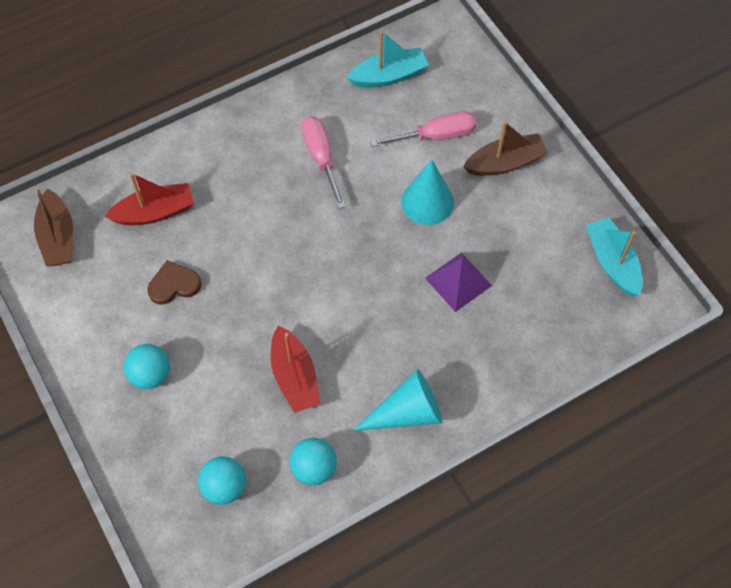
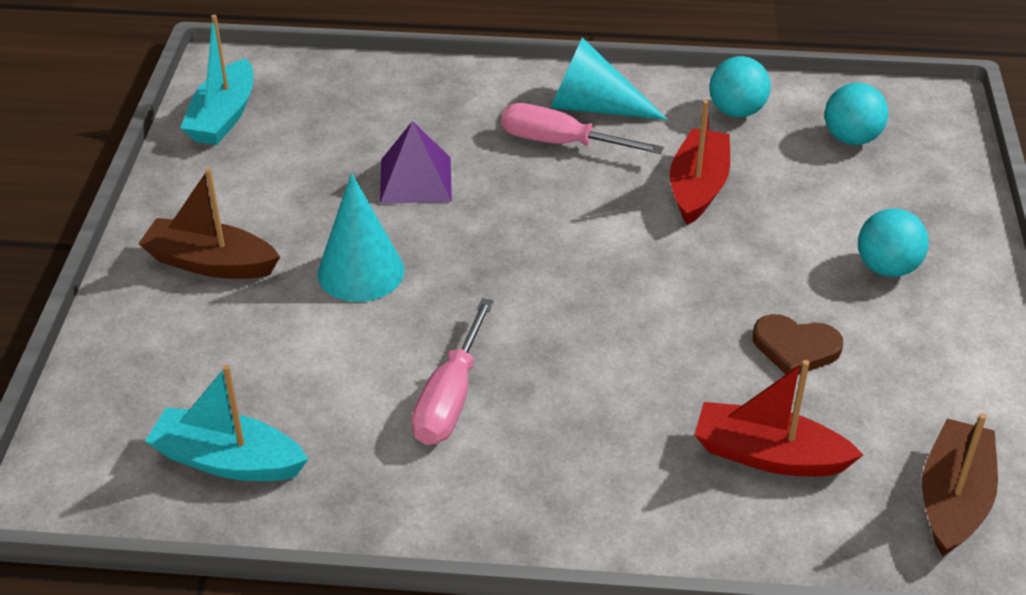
camera: 145 degrees left, 20 degrees down
(435, 136) = (260, 341): pink screwdriver -> pink screwdriver (561, 143)

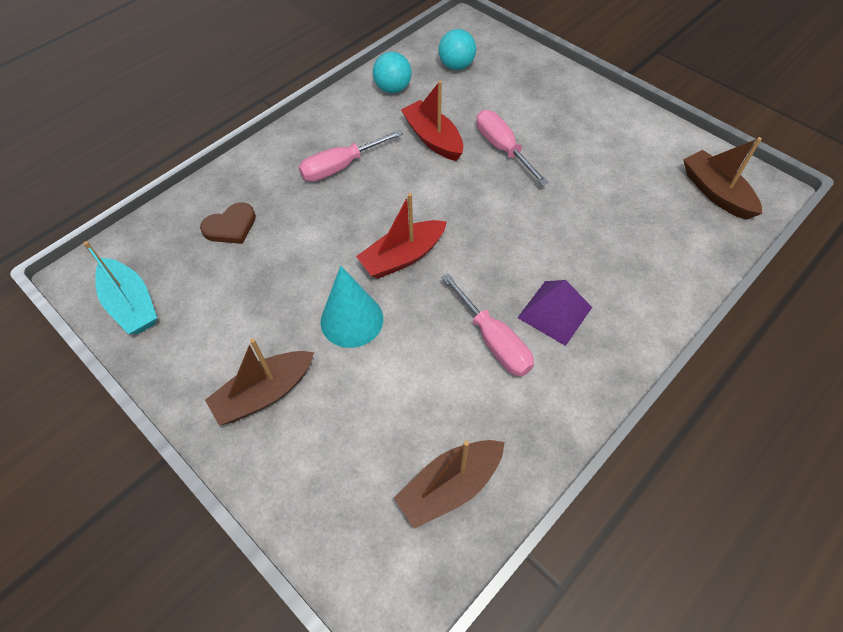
camera: 50 degrees left, 15 degrees up
(228, 460) = (450, 486): turquoise boat -> brown boat
(415, 180) = (301, 246): purple pyramid -> purple pyramid (555, 312)
(593, 107) = (327, 136): turquoise cone -> none
(760, 253) = (502, 149): none -> pink screwdriver
(768, 455) = (640, 237): red boat -> red boat (402, 257)
(795, 348) = (578, 180): brown heart -> brown heart (231, 226)
(887, 268) = (555, 114): turquoise ball -> none

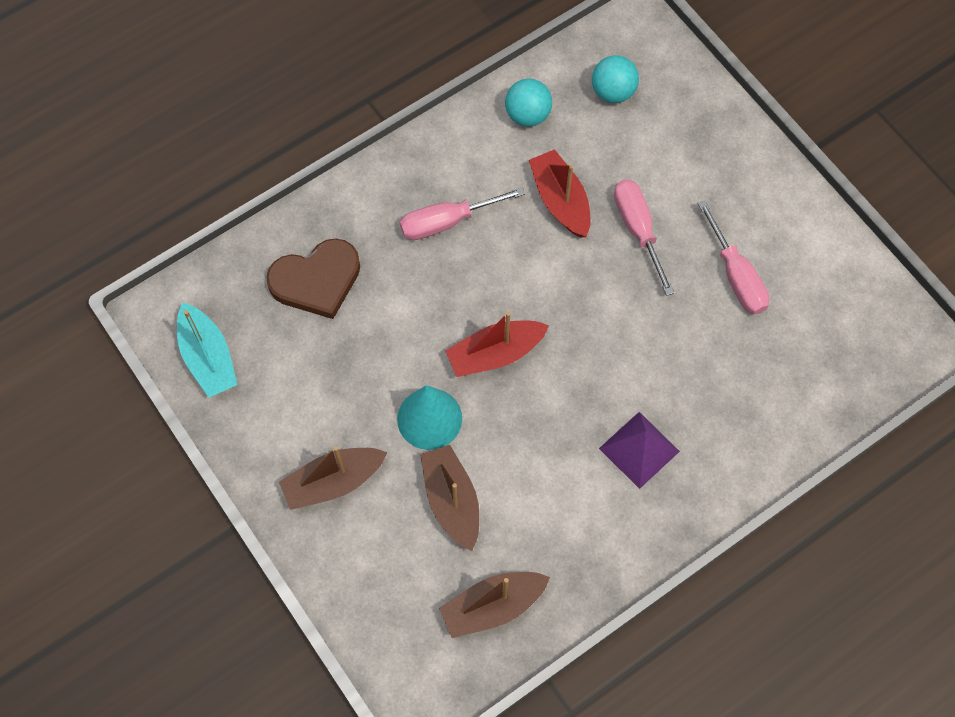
camera: 10 degrees right, 10 degrees up
(231, 226) = (316, 280): brown heart -> brown heart, size x1.56
(493, 340) = (568, 468): pink screwdriver -> pink screwdriver (735, 275)
(715, 192) = (864, 336): brown boat -> brown boat (451, 500)

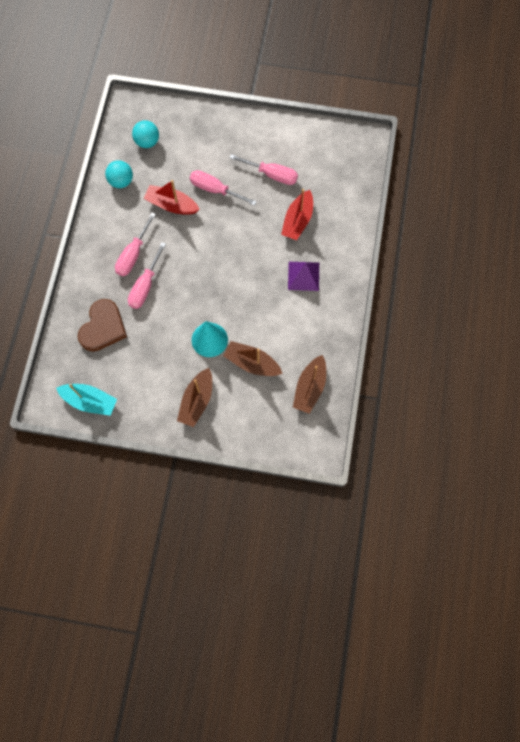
camera: 45 degrees left, 5 degrees up
(421, 275) = (145, 285): none -> pink screwdriver
(495, 354) = (209, 290): red boat -> red boat (297, 221)

